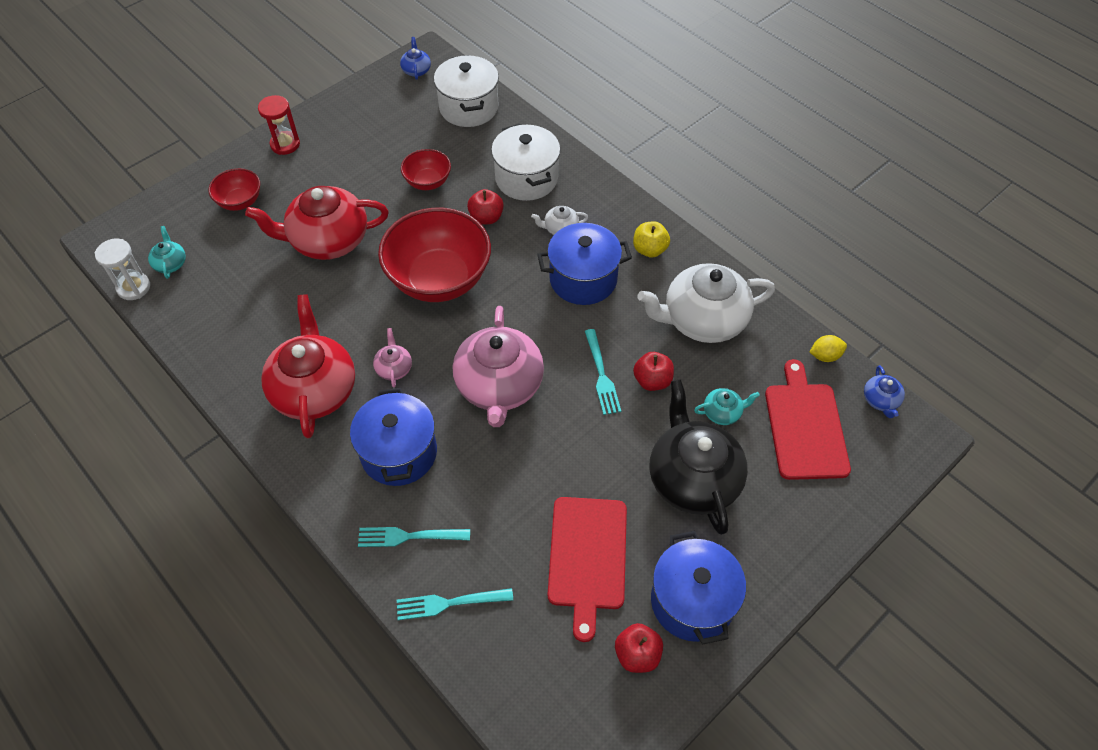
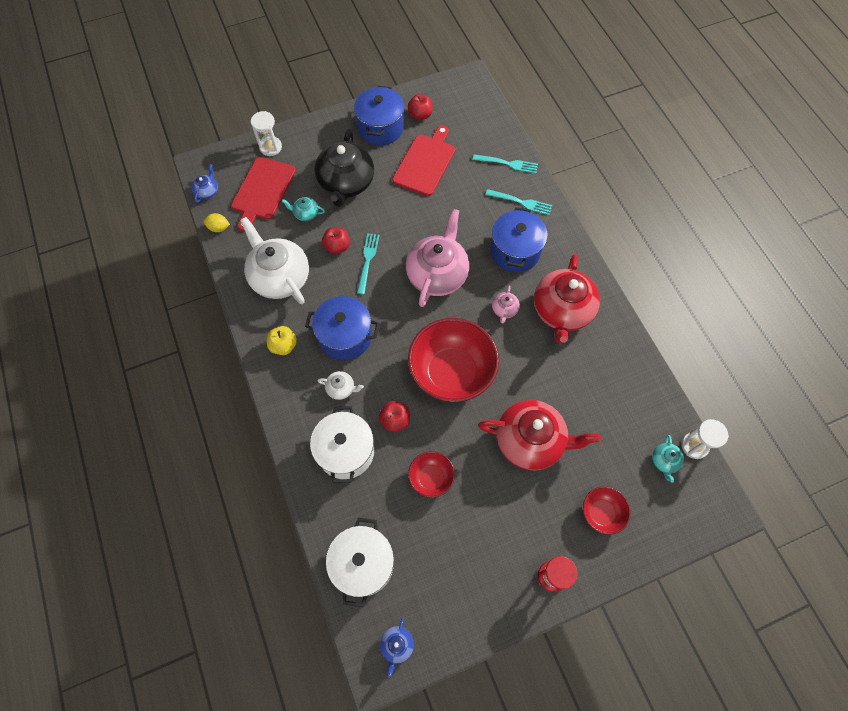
camera: 160 degrees left, 10 degrees up
(703, 320) = (280, 277): white teapot -> white teapot turned 135 degrees counterclockwise
(844, 501) = (271, 147): none -> white hourglass

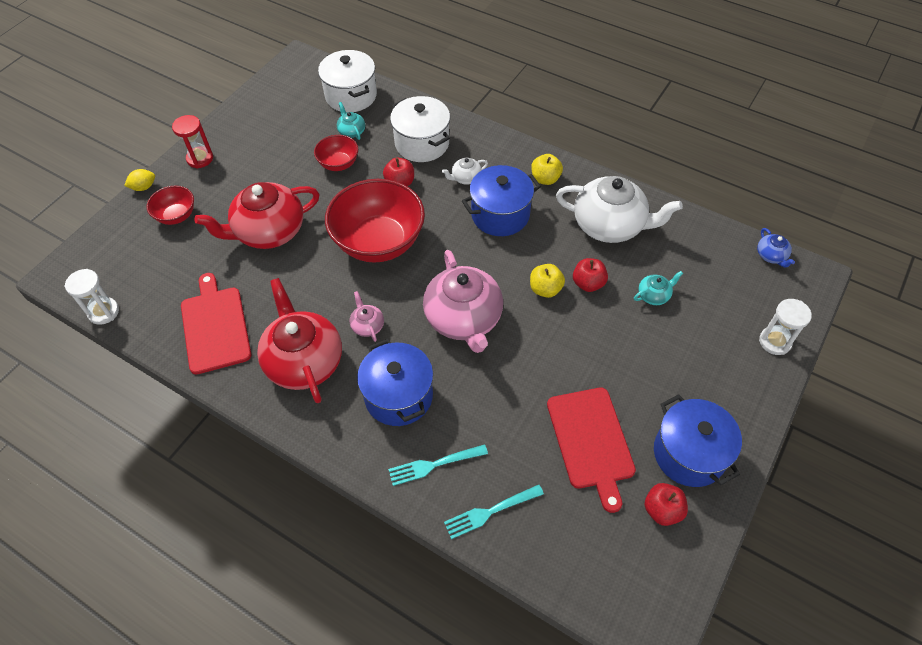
camera: 145 degrees right, 10 degrees down
(219, 228) = (715, 231): yellow lemon -> yellow lemon (144, 187)
(263, 191) = (722, 290): red cutting board -> red cutting board (215, 326)
(346, 183) = (651, 354): black teapot -> none
(368, 260) = (545, 289): turquoise fork -> yellow apple
(397, 645) = (294, 74): blue teapot -> none
(664, 461) = (131, 283): turquoise teapot -> turquoise teapot (351, 131)

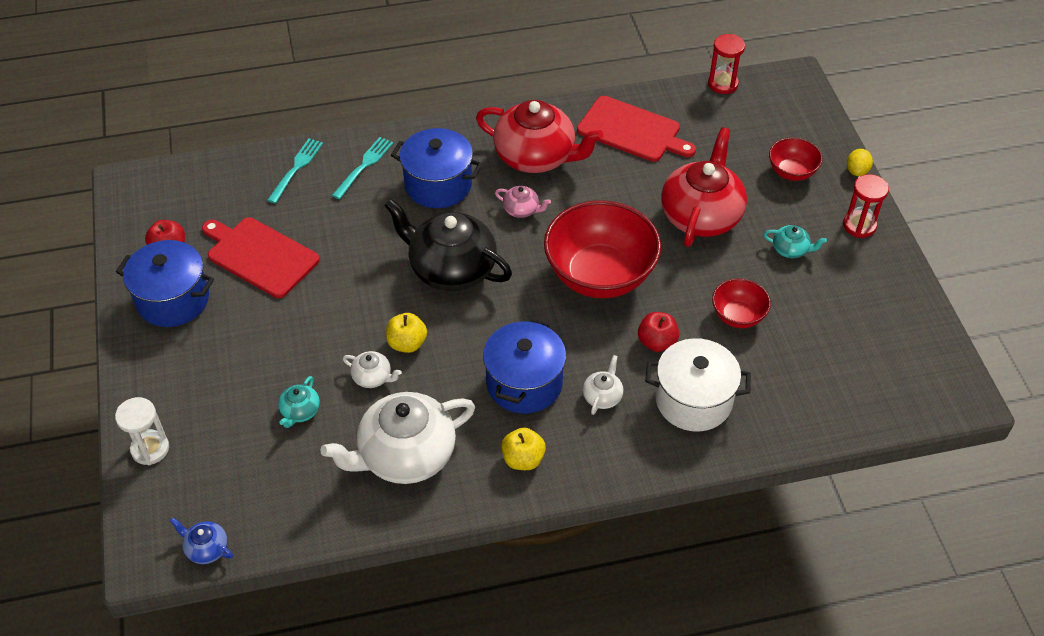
camera: 135 degrees right, 5 degrees down
(103, 312) = (723, 84): white hourglass -> red hourglass
(351, 96) = (841, 398): white pot -> none
(351, 131) = (777, 358): turquoise teapot -> turquoise teapot (790, 250)
(464, 319) = (451, 269): pink teapot -> black teapot
(588, 283) = (372, 377): red apple -> white teapot

